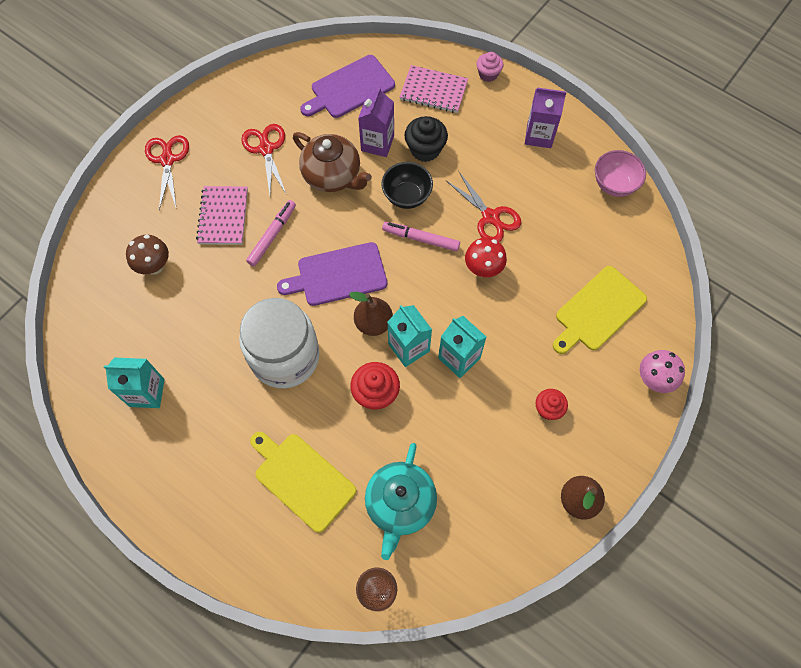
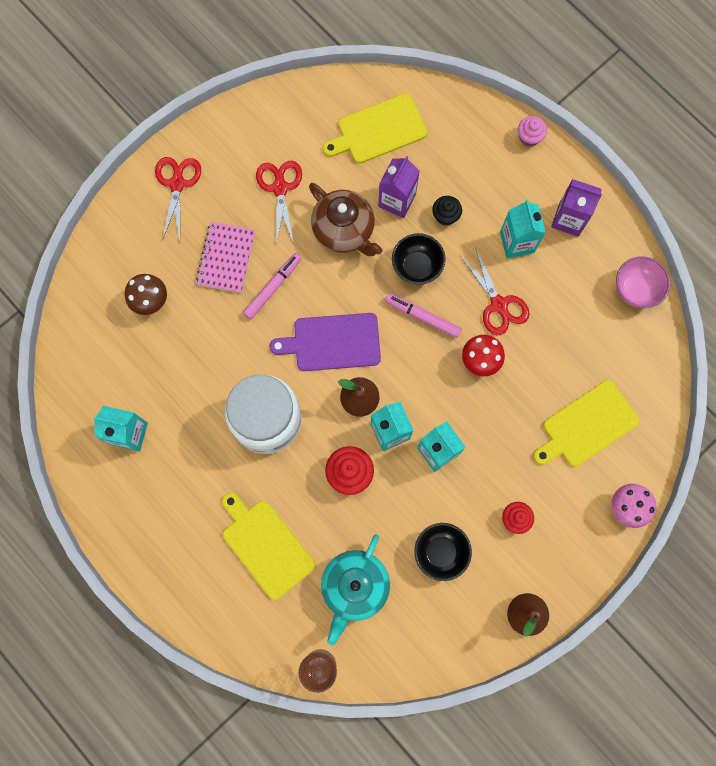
camera: 10 degrees right, 10 degrees up
(350, 88) = (378, 130): purple cutting board -> yellow cutting board
(425, 149) = (445, 216): black cupcake -> black cupcake, size x0.66
(433, 91) = (467, 148): pink notebook -> none
(481, 454) = (440, 552): none -> black bowl
(496, 161) = (517, 242): none -> turquoise carton

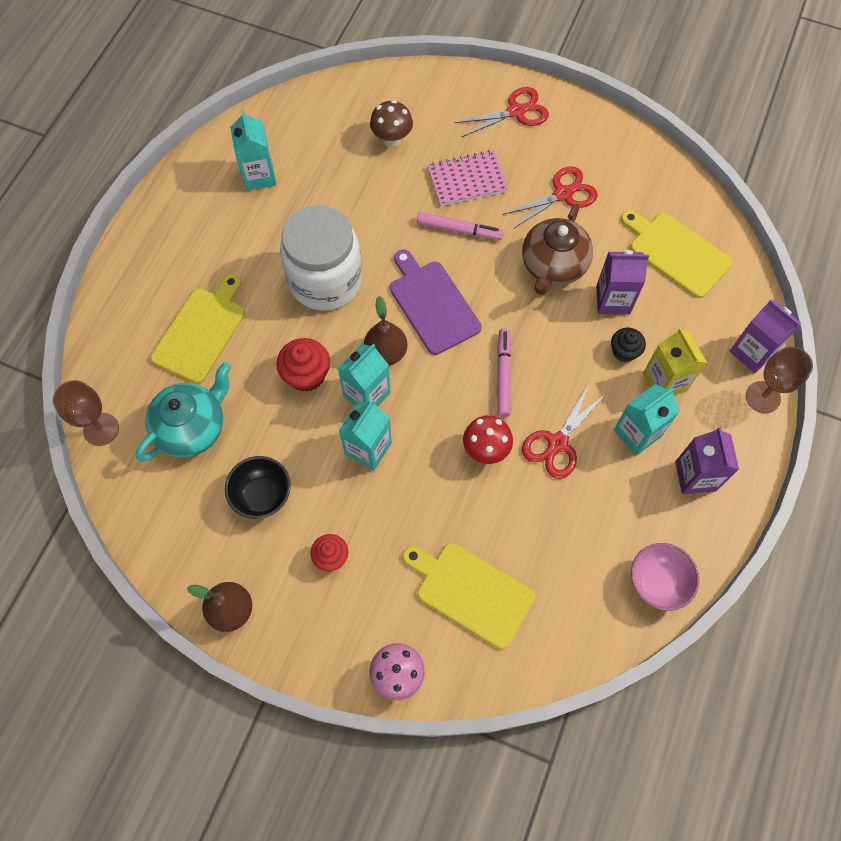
camera: 65 degrees right, 10 degrees down
(354, 586) = (193, 427): turquoise teapot -> turquoise teapot turned 135 degrees clockwise
(417, 266) = (554, 347): black bowl -> none
(484, 200) = (664, 382): none -> yellow carton
(490, 124) = (752, 352): none -> purple carton
(529, 137) = (762, 397): pink cupcake -> brown goblet

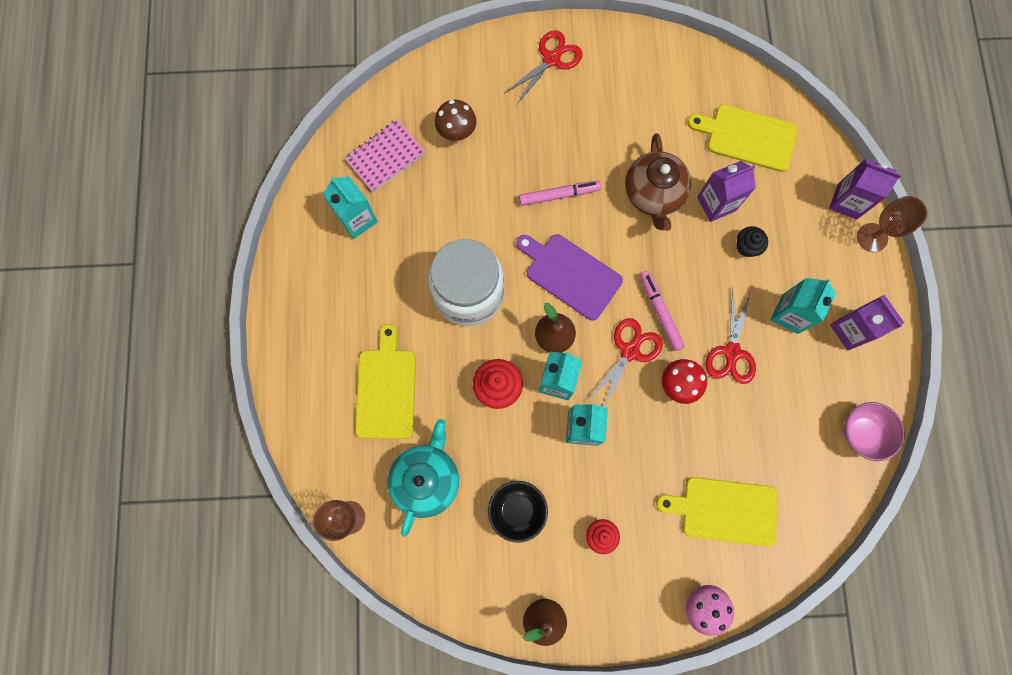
camera: 25 degrees left, 10 degrees up
(467, 180) = (541, 144): pink notebook -> pink notebook (385, 157)
(563, 194) = (629, 123): red scissors -> red scissors (629, 351)
(664, 382) = (790, 259): yellow carton -> none

